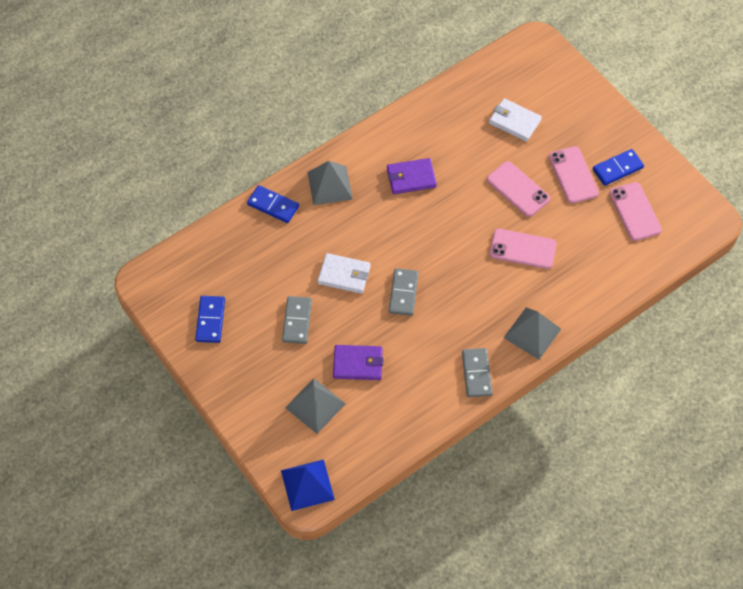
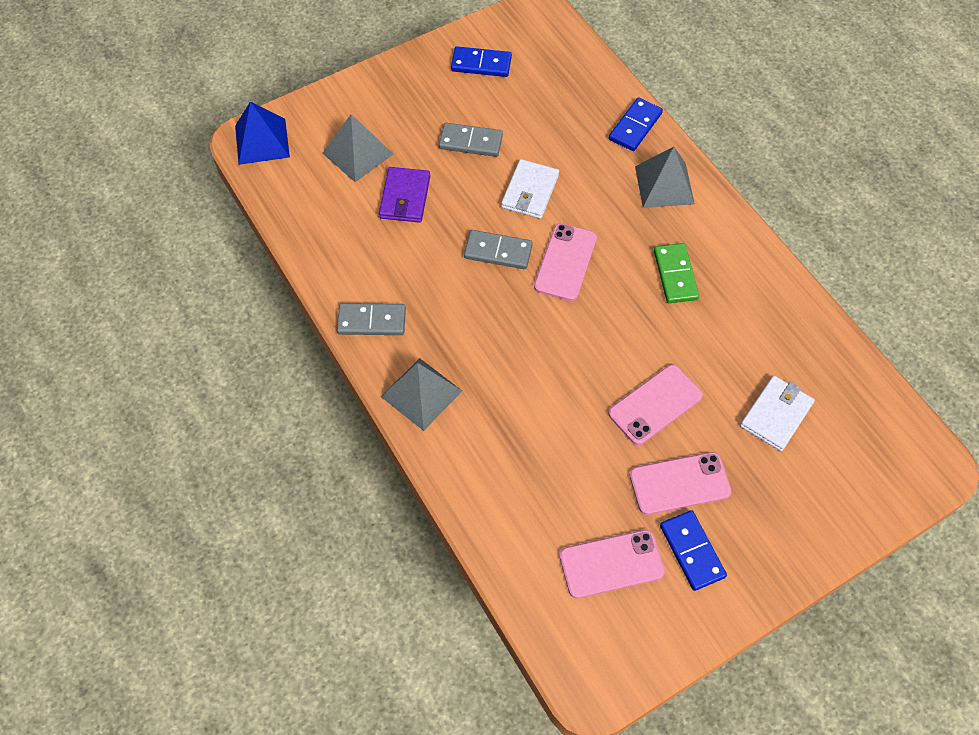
camera: 95 degrees right, 0 degrees up
(411, 178) = (675, 275): purple wallet -> green domino
(522, 249) = (554, 398): pink phone -> pink phone (565, 262)

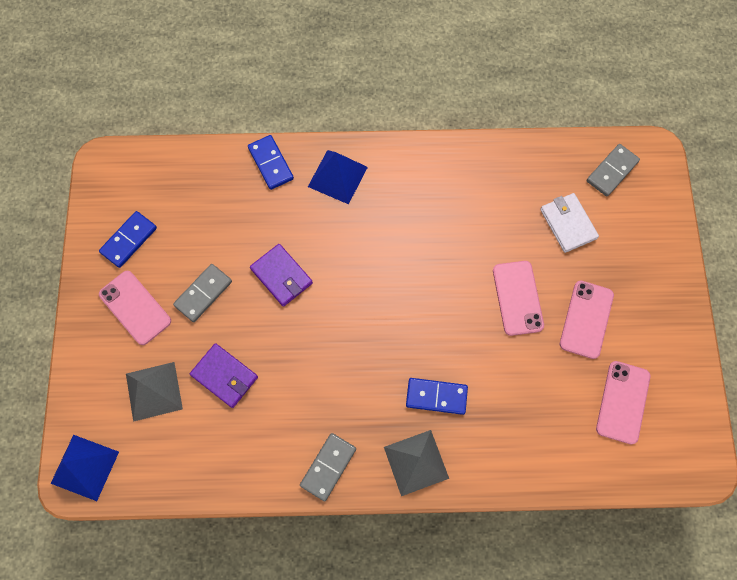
camera: 60 degrees left, 10 degrees up
(498, 252) = (322, 332): grey domino -> grey domino (612, 171)
(530, 192) = (281, 276): white wallet -> purple wallet
(565, 262) = (362, 288): pink phone -> pink phone (135, 307)
(664, 185) = (337, 176): grey pyramid -> blue pyramid
(675, 275) = (420, 218): green domino -> none
(691, 551) = (639, 342): blue domino -> blue domino (436, 396)

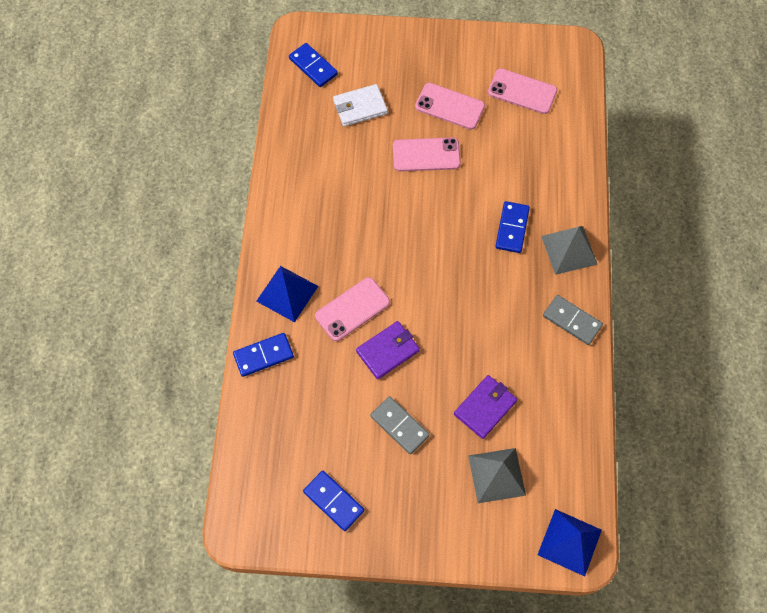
camera: 85 degrees left, 5 degrees down
(135, 307) = (409, 494): pink phone -> pink phone (352, 309)
(612, 171) = (313, 66): grey domino -> blue domino

